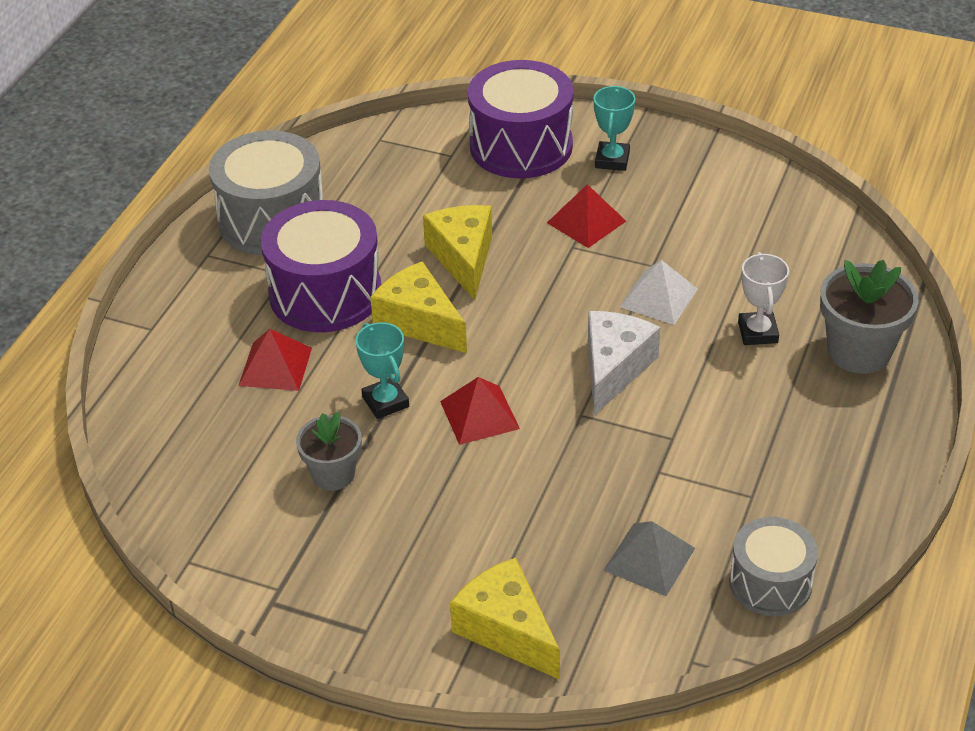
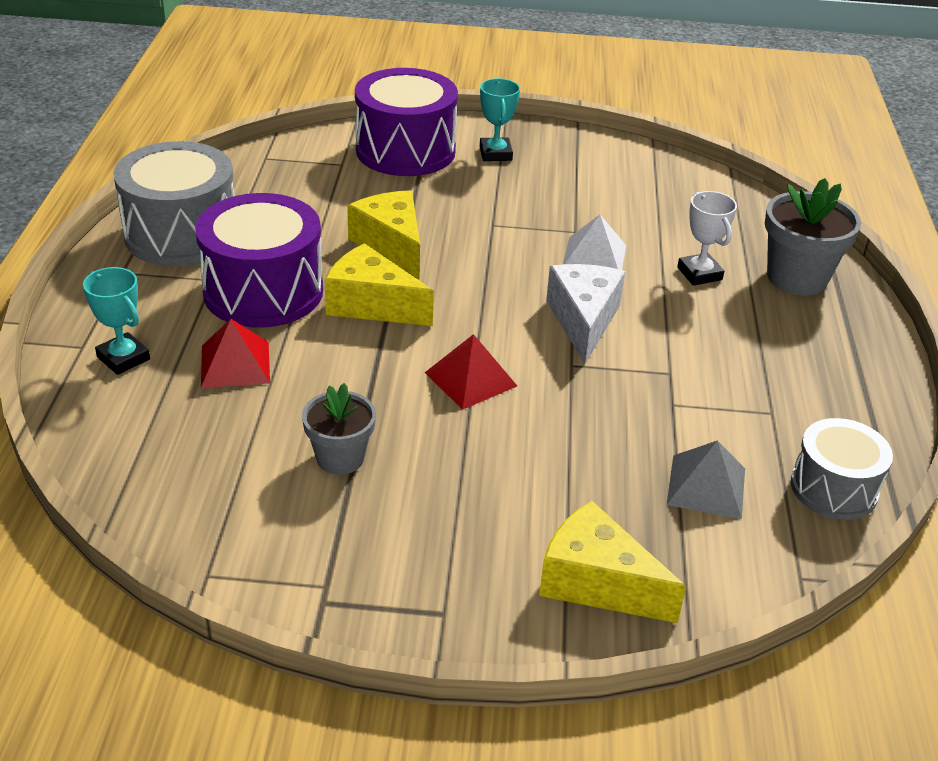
camera: 20 degrees left, 5 degrees down
(385, 402) = (368, 381): turquoise trophy -> turquoise trophy (123, 358)
(586, 221) = (496, 203): red pyramid -> none

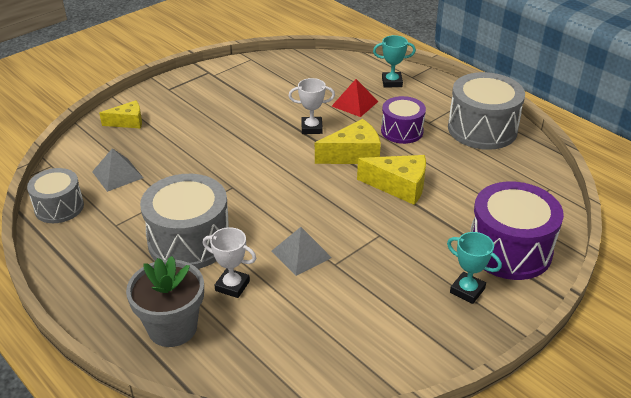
camera: 135 degrees right, 0 degrees up
(263, 291) = (402, 131): purple drum -> purple drum, size x0.61
(340, 458) = (265, 102): grey flower pot -> none
(354, 370) = (311, 128): none -> white trophy
(470, 379) = (264, 153): red pyramid -> none
(583, 320) = (255, 211): white cheese -> none
(594, 256) = (301, 254): white pyramid -> grey pyramid
(597, 582) = (128, 122): yellow cheese -> yellow cheese, size x0.65
(698, 338) = (189, 241): none -> grey drum

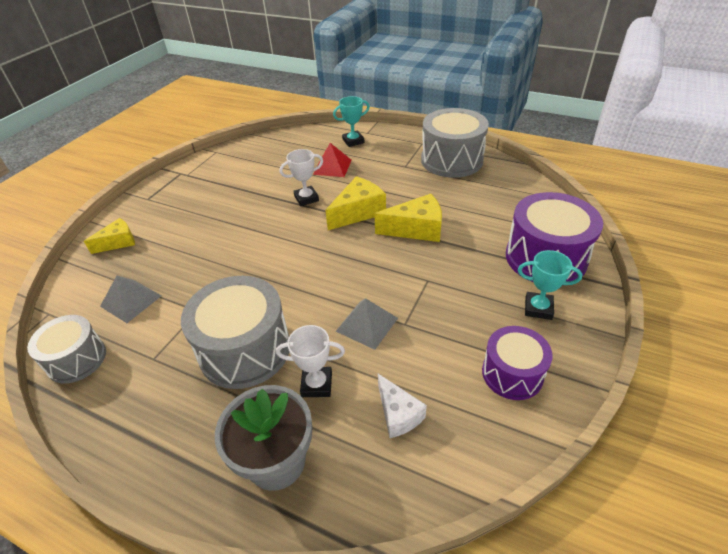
camera: 20 degrees left, 5 degrees up
(285, 329) = (398, 414): none -> white cheese
(402, 131) = (387, 179): purple drum -> purple drum (512, 373)

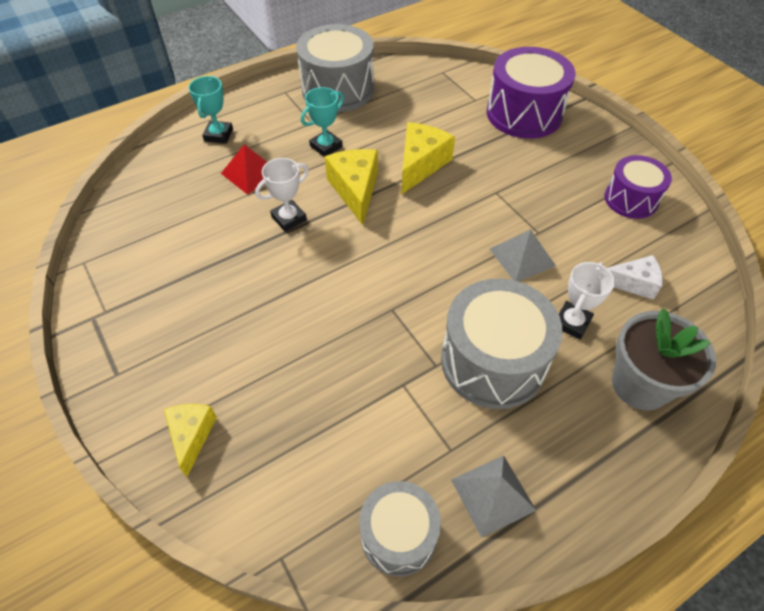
camera: 60 degrees left, 10 degrees up
(131, 301) = (332, 449): grey pyramid -> grey pyramid (493, 494)
(306, 198) = (289, 218): white trophy -> white trophy turned 45 degrees clockwise
(538, 308) = (576, 149): turquoise trophy -> turquoise trophy (326, 146)

